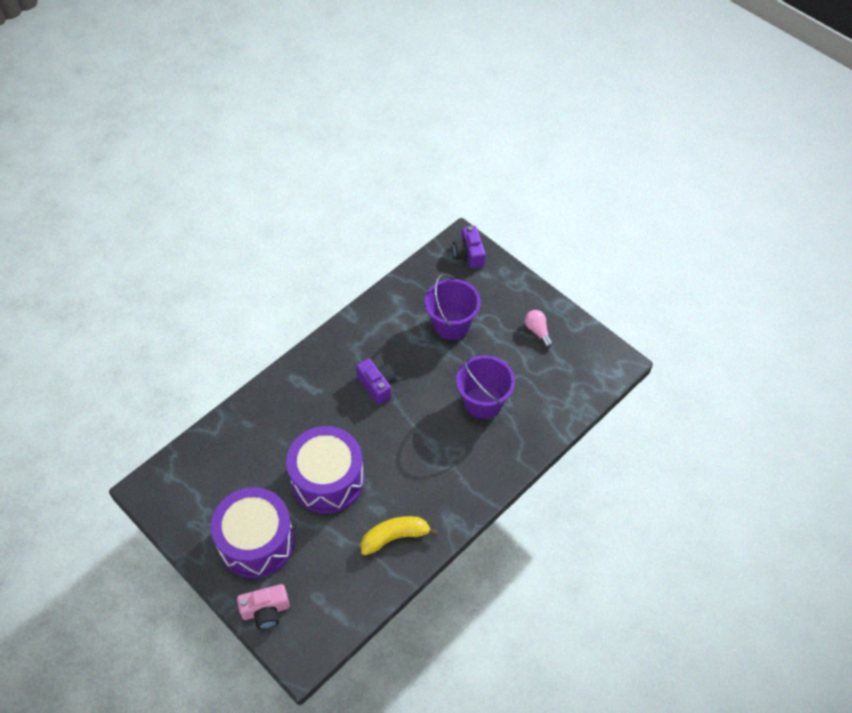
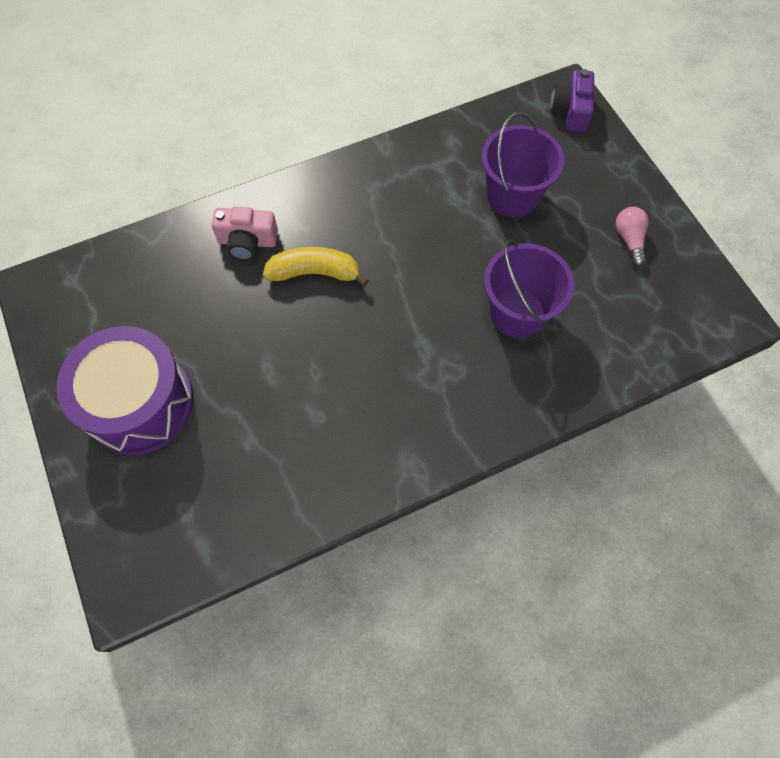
camera: 20 degrees right, 10 degrees up
(266, 610) = (110, 504): pink camera -> pink camera (247, 242)
(328, 479) = (266, 350): purple drum -> none
(377, 385) = (382, 246): purple camera -> none
(395, 537) = (323, 462): yellow banana -> yellow banana (315, 273)

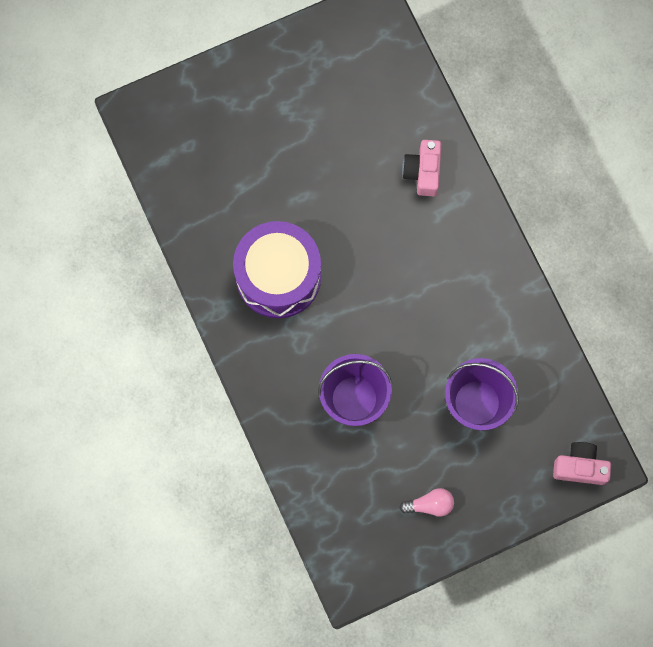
camera: 90 degrees right, 10 degrees up
(140, 403) = (273, 103): purple drum -> purple drum (278, 276)
(315, 273) = (392, 229): yellow banana -> none
(570, 112) = (580, 467): purple camera -> pink camera

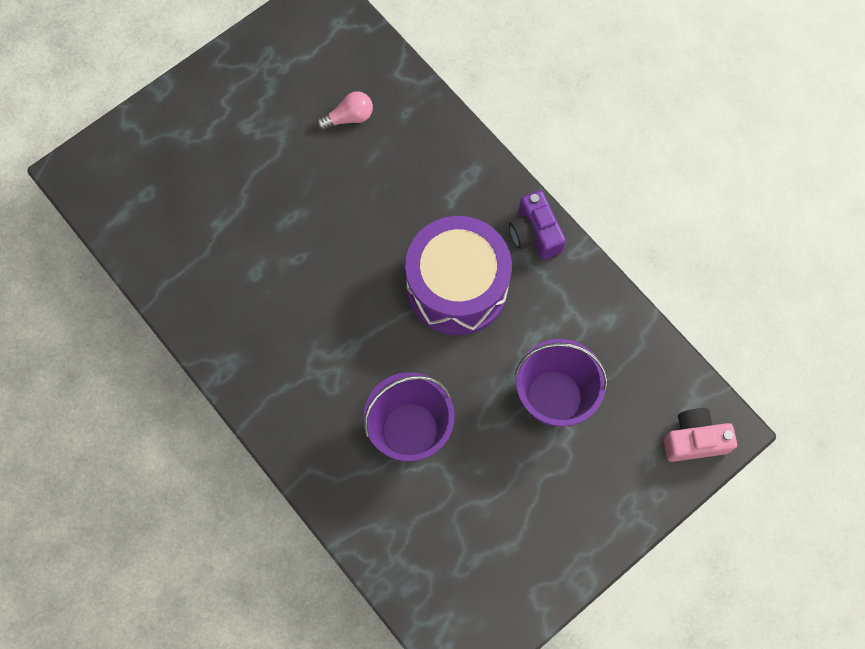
camera: 15 degrees left, 5 degrees down
(278, 276) = (285, 312): purple drum -> purple drum (457, 287)
(423, 172) = (421, 157): pink camera -> none
(430, 504) = (533, 532): pink light bulb -> pink light bulb (349, 117)
(500, 262) = (535, 233): none -> purple camera

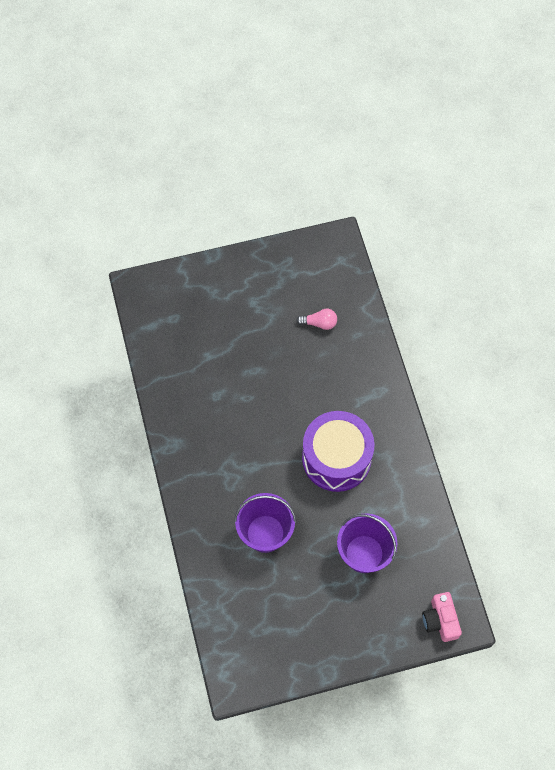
camera: 25 degrees right, 5 degrees down
(535, 233) = (402, 446): purple camera -> none
(694, 440) = (440, 620): pink camera -> pink camera turned 120 degrees counterclockwise

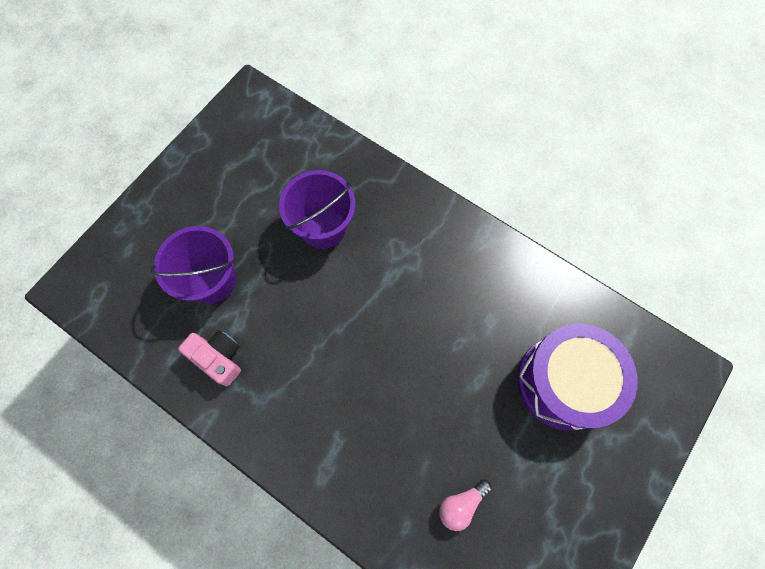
camera: 140 degrees right, 5 degrees up
(336, 458) = (312, 354): purple drum -> purple drum (563, 382)
(440, 620) = (92, 275): pink camera -> pink camera (218, 358)

